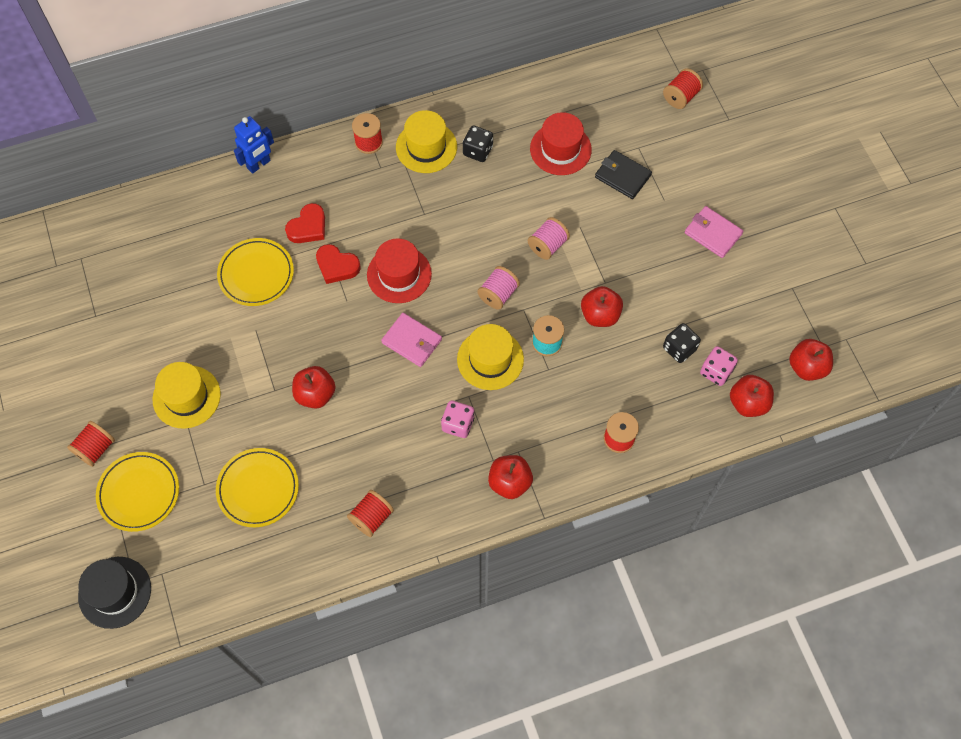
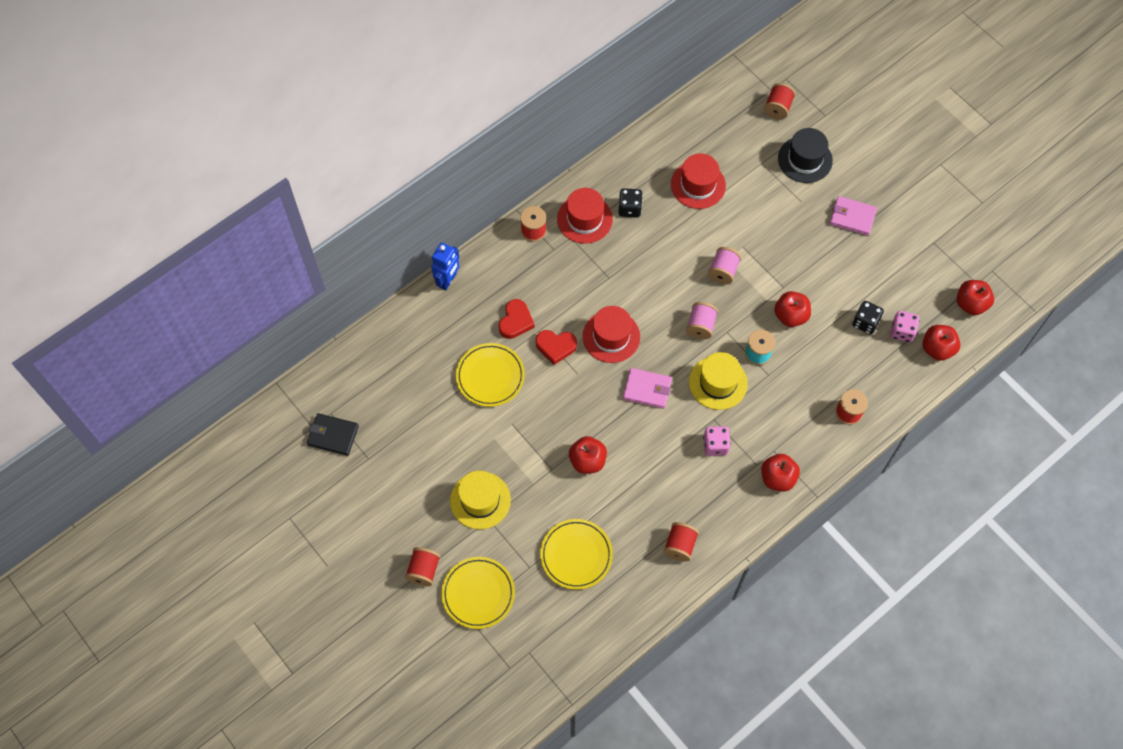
camera: 20 degrees left, 0 degrees up
(115, 592) = (497, 681): black hat -> black hat (805, 159)
(426, 147) = (584, 219): yellow hat -> red hat
(622, 176) = (759, 192): black wallet -> black wallet (333, 435)

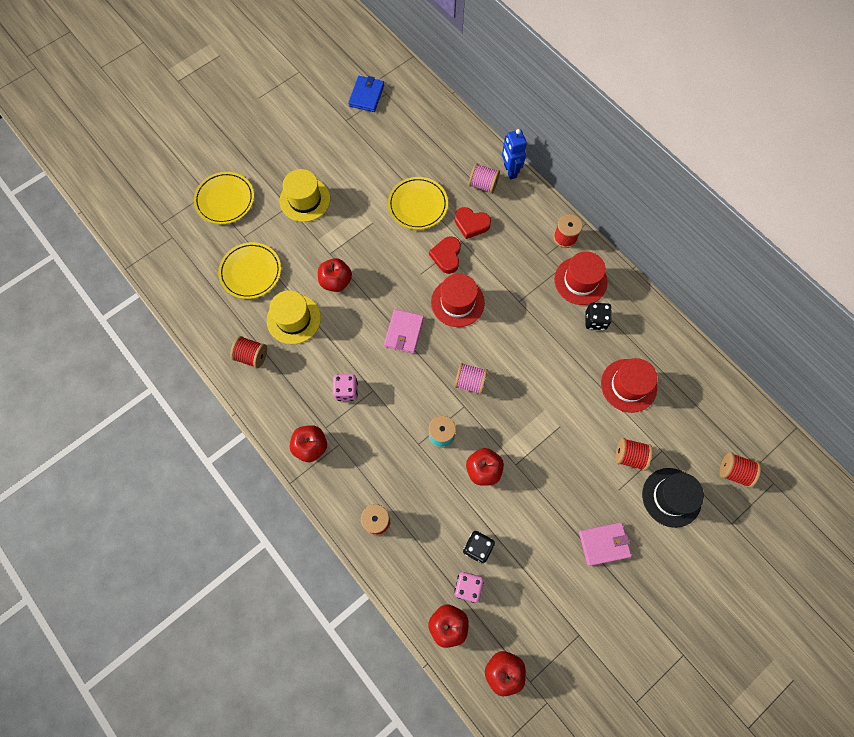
camera: 90 degrees right, 5 degrees up
(333, 435) = (366, 95): black wallet -> blue wallet
(424, 570) = (248, 161): red spool -> red spool (629, 456)
(448, 280) = (510, 171): blue robot -> blue robot turned 45 degrees clockwise
(718, 383) = (410, 396): yellow hat -> yellow hat (293, 319)
(723, 271) = (531, 406): pink spool -> pink spool (483, 185)
(852, 217) = (604, 544): pink wallet -> pink wallet turned 60 degrees clockwise

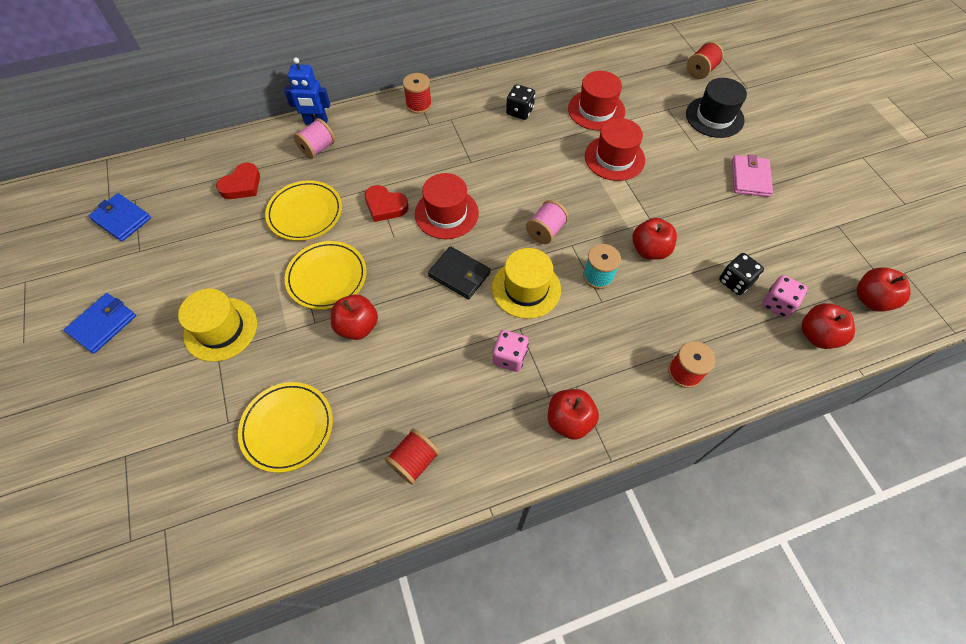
camera: 70 degrees left, 10 degrees down
(225, 200) = (153, 432): yellow plate -> yellow plate (327, 277)
(285, 132) = (103, 324): none -> blue wallet
(293, 319) = (385, 391): yellow hat -> yellow hat (526, 288)
(404, 332) = (459, 274): pink wallet -> black wallet
(471, 224) = (359, 173): red heart -> red heart (242, 185)
(580, 281) = (472, 108): red hat -> red hat (614, 158)
(629, 456) = (667, 132): red spool -> none

